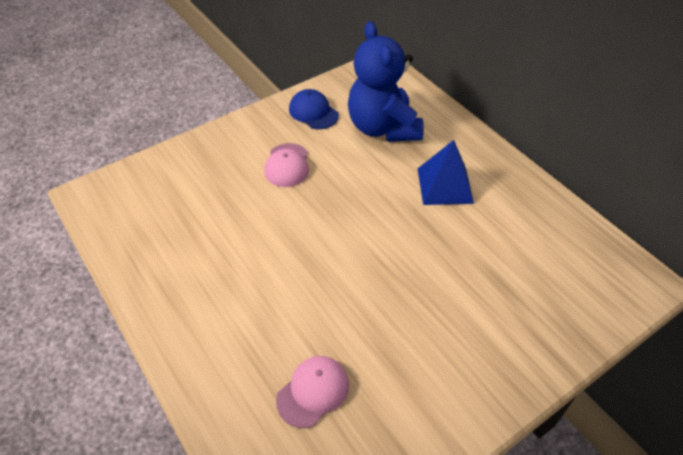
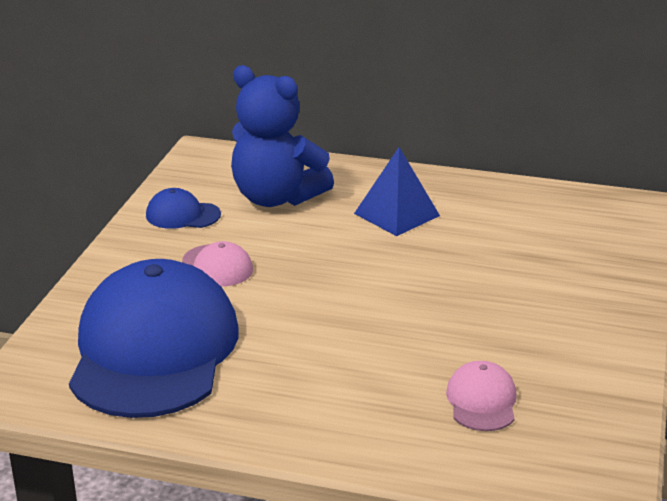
camera: 40 degrees left, 20 degrees down
(182, 211) = (154, 350): none -> blue cap

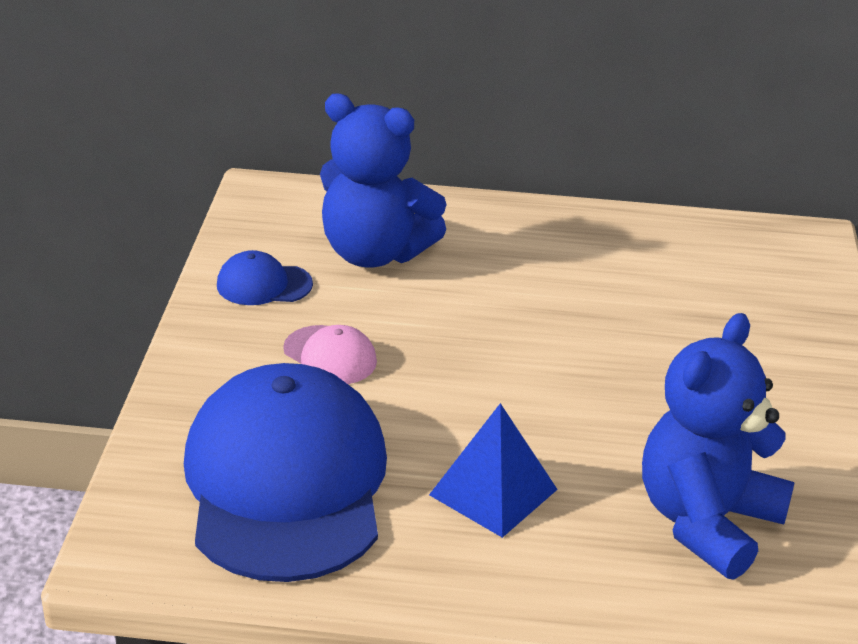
camera: 10 degrees left, 5 degrees up
(396, 214) = (530, 268): blue pyramid -> blue pyramid (493, 492)
(482, 401) = (706, 522): pink cap -> blue teddy bear

